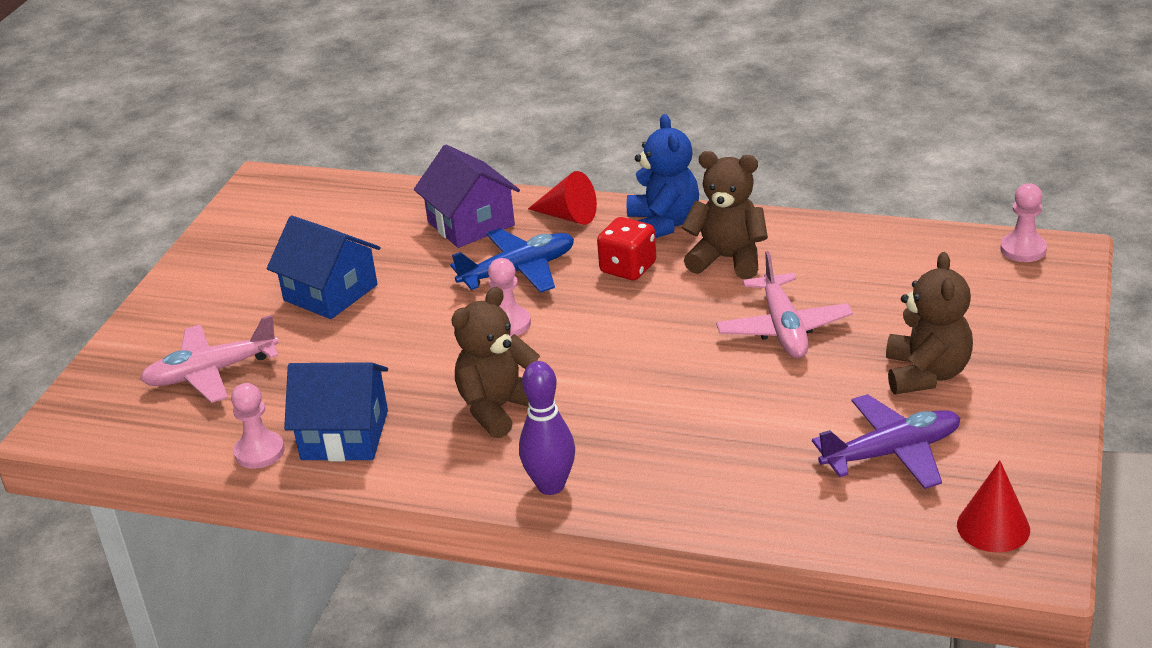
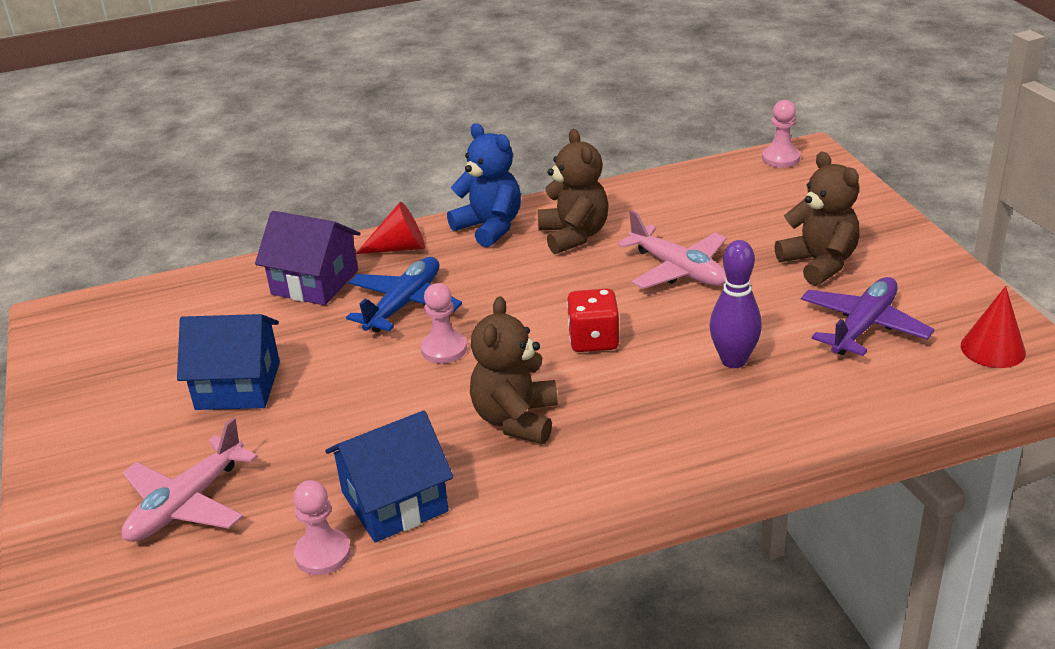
camera: 35 degrees left, 0 degrees up
(551, 486) = (635, 462): purple bowling pin -> purple bowling pin (733, 360)
(628, 268) = (499, 269): red dice -> red dice (593, 340)
(727, 259) = (574, 235): brown teddy bear -> brown teddy bear turned 90 degrees clockwise

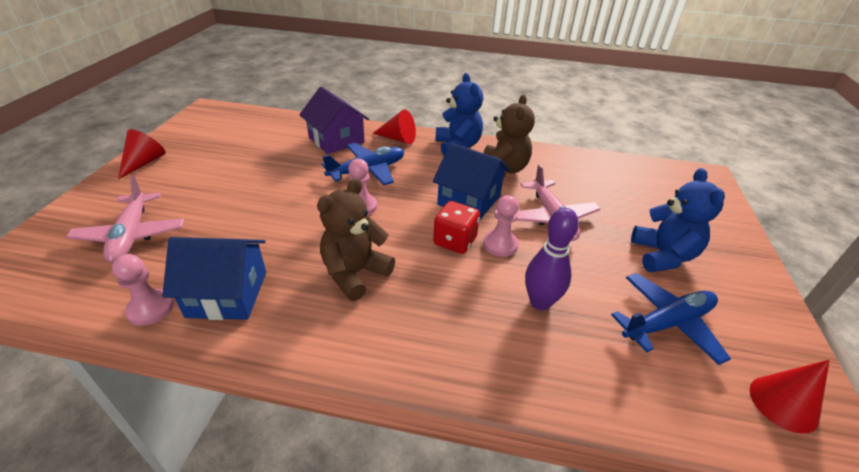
camera: 25 degrees right, 5 degrees up
(68, 422) = (144, 163): none -> red cone
(186, 504) = (131, 235): pink plane -> pink plane turned 75 degrees counterclockwise
(238, 385) = (237, 179): blue house -> blue house (469, 200)
(780, 158) = (682, 172): pink pawn -> pink pawn (500, 244)
(819, 263) = (662, 256): brown teddy bear -> blue teddy bear
(863, 326) = (667, 323): purple plane -> blue plane

